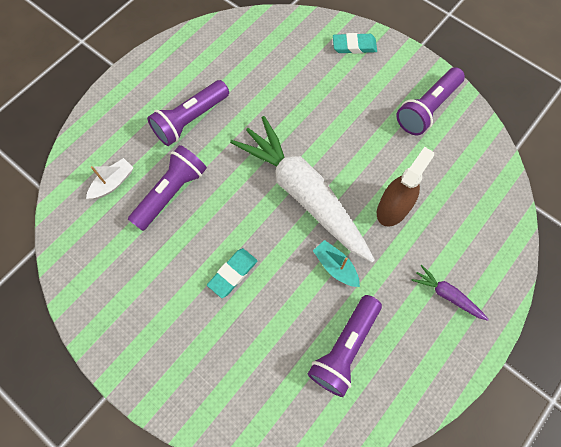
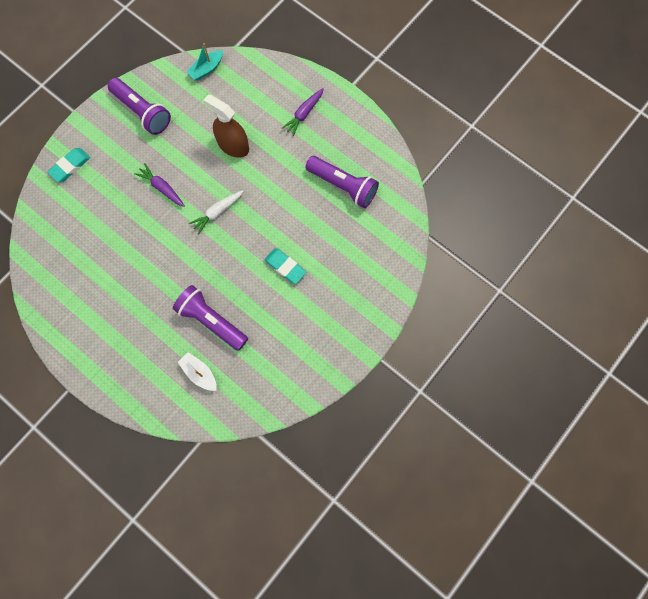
camera: 90 degrees left, 5 degrees up
(190, 120) = (138, 309): purple flashlight -> none
(303, 194) = (217, 212): white carrot -> white carrot, size x0.41
(332, 134) = (162, 188): none -> purple carrot
(335, 266) = (280, 190): turquoise boat -> turquoise boat (206, 69)
(354, 46) = (70, 166): turquoise eraser -> turquoise eraser turned 45 degrees clockwise

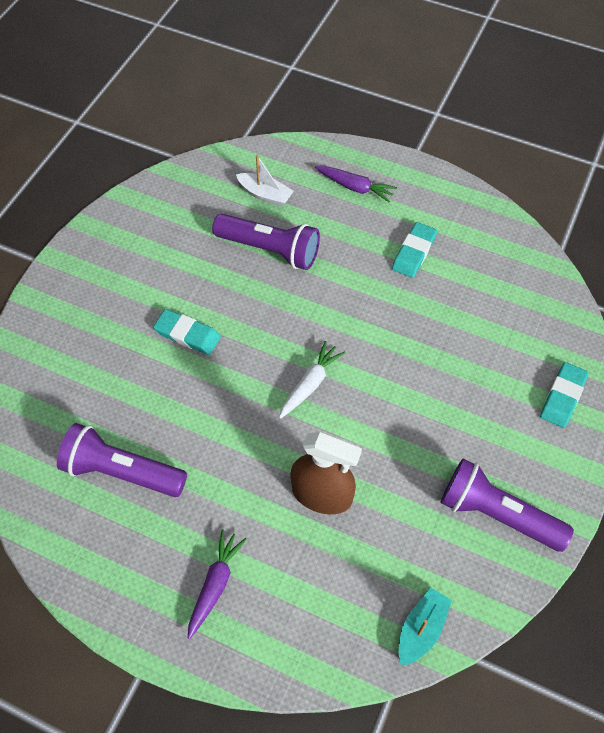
camera: 165 degrees right, 15 degrees down
(112, 292) = (414, 252): none -> turquoise eraser
(162, 188) = (408, 399): purple carrot -> purple carrot (355, 187)

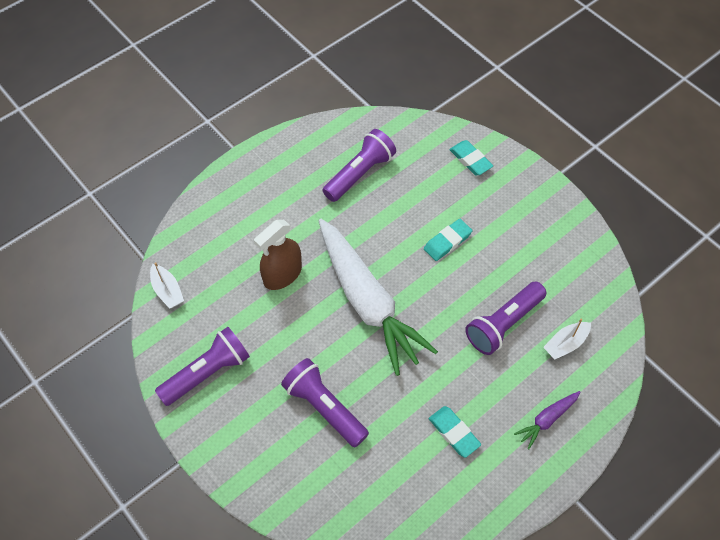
camera: 115 degrees right, 0 degrees up
(215, 584) = (260, 197): purple carrot -> none
(310, 384) = (367, 302): white carrot -> white carrot, size x2.45
(421, 629) = (167, 291): turquoise boat -> white boat
(460, 373) = (324, 407): none -> purple flashlight
(562, 397) = (264, 472): turquoise eraser -> turquoise eraser (470, 160)

